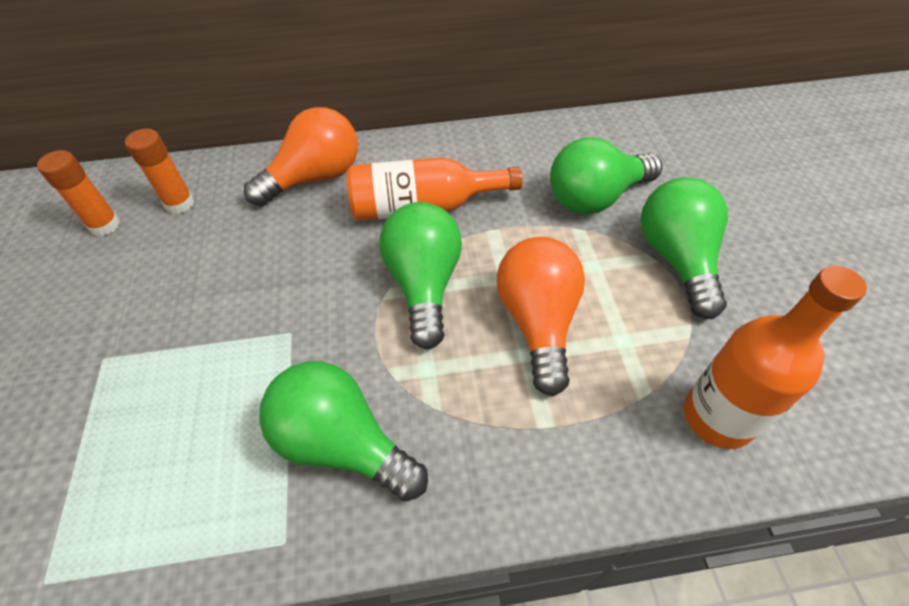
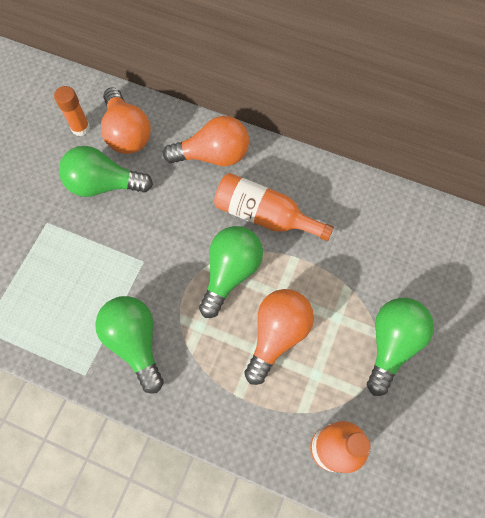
camera: 30 degrees right, 15 degrees up
(180, 204) = (127, 133): orange glue stick -> orange light bulb
(595, 198) = (377, 270): green light bulb -> green light bulb (104, 184)

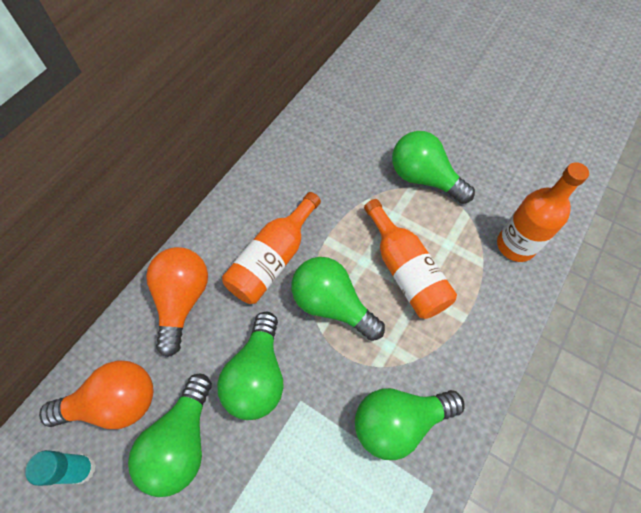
camera: 80 degrees left, 5 degrees down
(80, 128) = (82, 469): orange glue stick -> turquoise glue stick
(159, 225) = (257, 375): none -> green light bulb
(277, 335) = (406, 271): orange light bulb -> orange bottle

